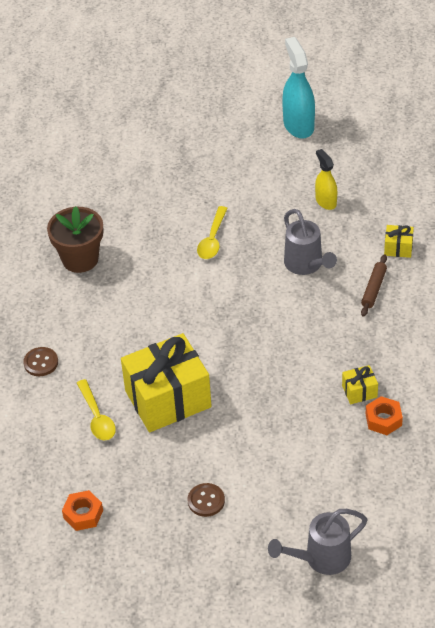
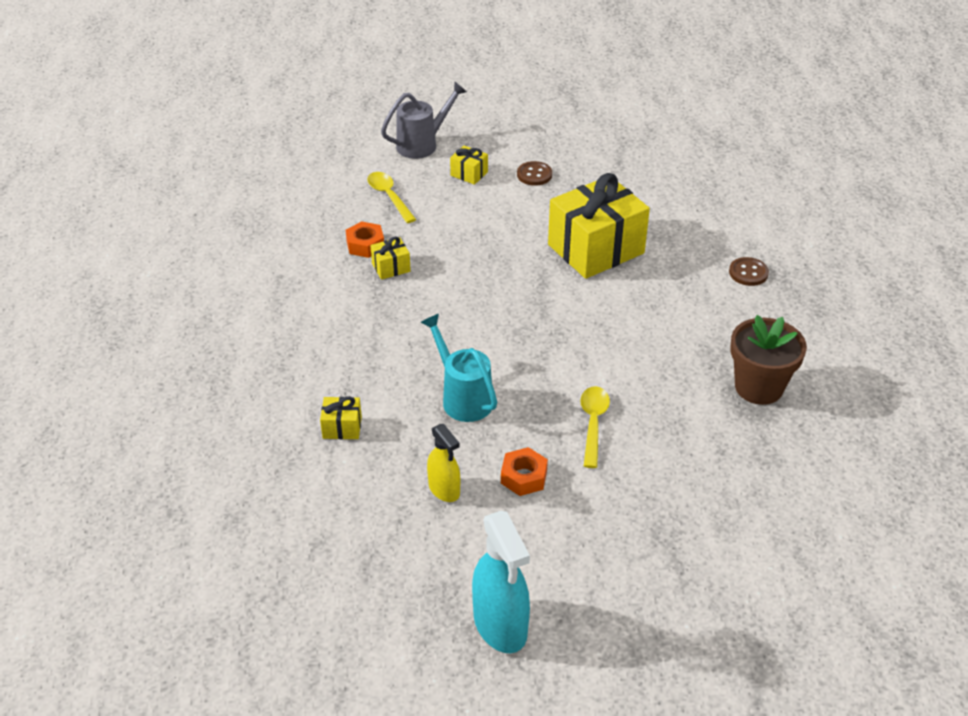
camera: 170 degrees right, 5 degrees down
(83, 514) = (645, 159): orange nut -> orange nut (523, 477)
(97, 417) = (664, 230): yellow spoon -> yellow spoon (389, 197)
(274, 508) = (469, 174): none -> yellow gift
(306, 265) = (463, 398): grey watering can -> turquoise watering can
(374, 289) = (375, 373): brown rolling pin -> none

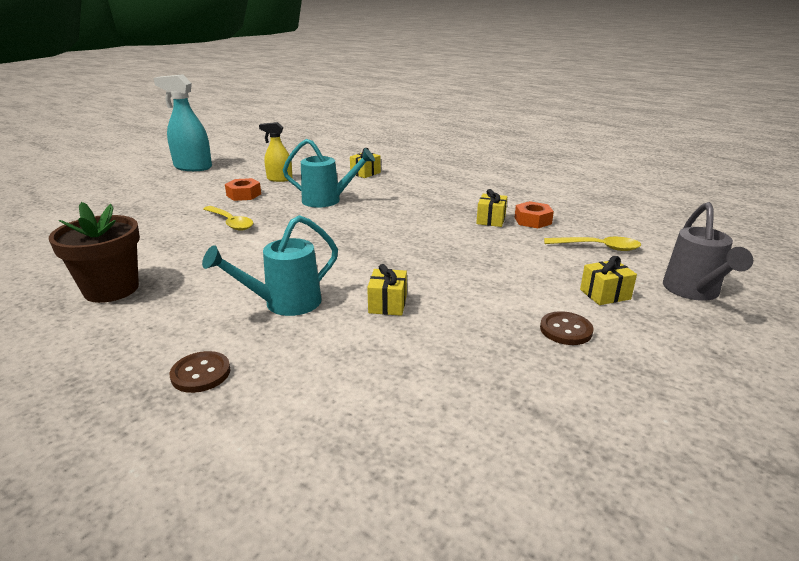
camera: 130 degrees right, 15 degrees down
(595, 249) = (387, 304): yellow gift -> yellow gift, size x0.42
(655, 291) = (285, 303): none -> turquoise watering can

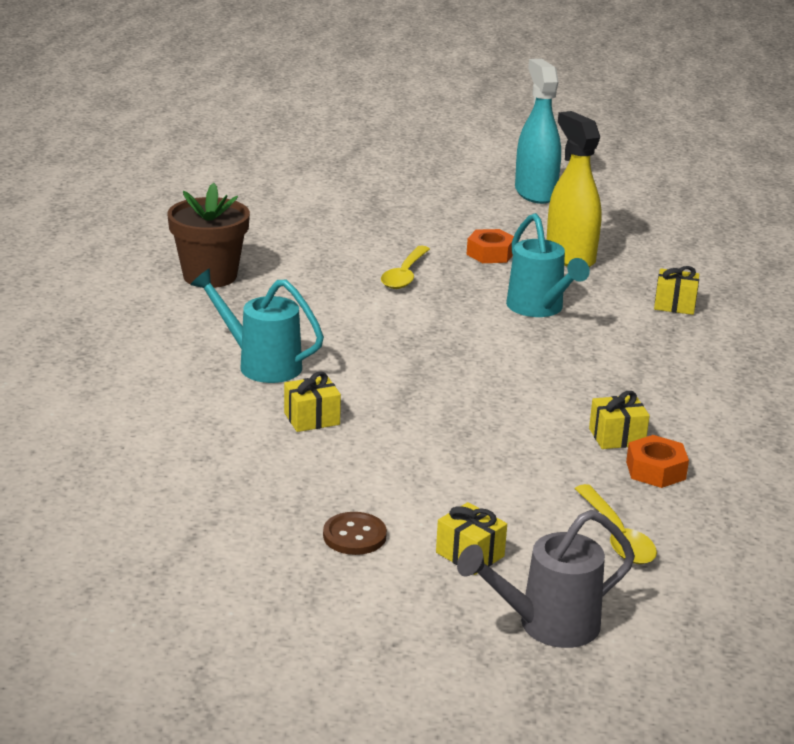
camera: 60 degrees right, 0 degrees up
(201, 373) = (123, 365): brown button -> none
(279, 179) = (570, 256): yellow spray bottle -> yellow spray bottle, size x1.67

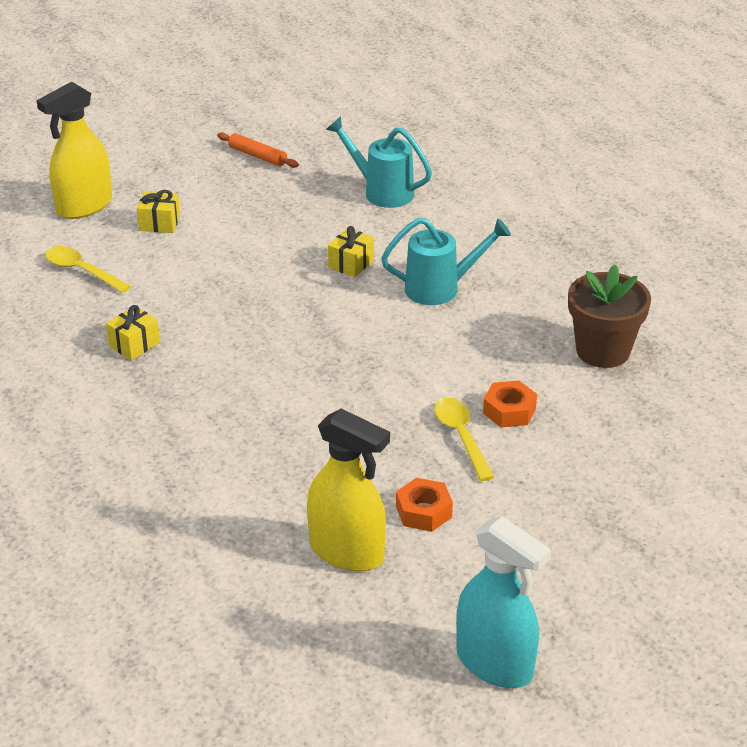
camera: 145 degrees right, 10 degrees up
(239, 594) = (257, 156): none -> orange rolling pin
(354, 536) = (234, 206): brown button -> none
(539, 308) = (306, 454): turquoise watering can -> turquoise watering can (382, 192)
(548, 625) = (84, 206): grey watering can -> yellow spray bottle
(655, 470) = (88, 329): orange nut -> orange nut (509, 411)
(674, 305) = (190, 526): yellow gift -> none

